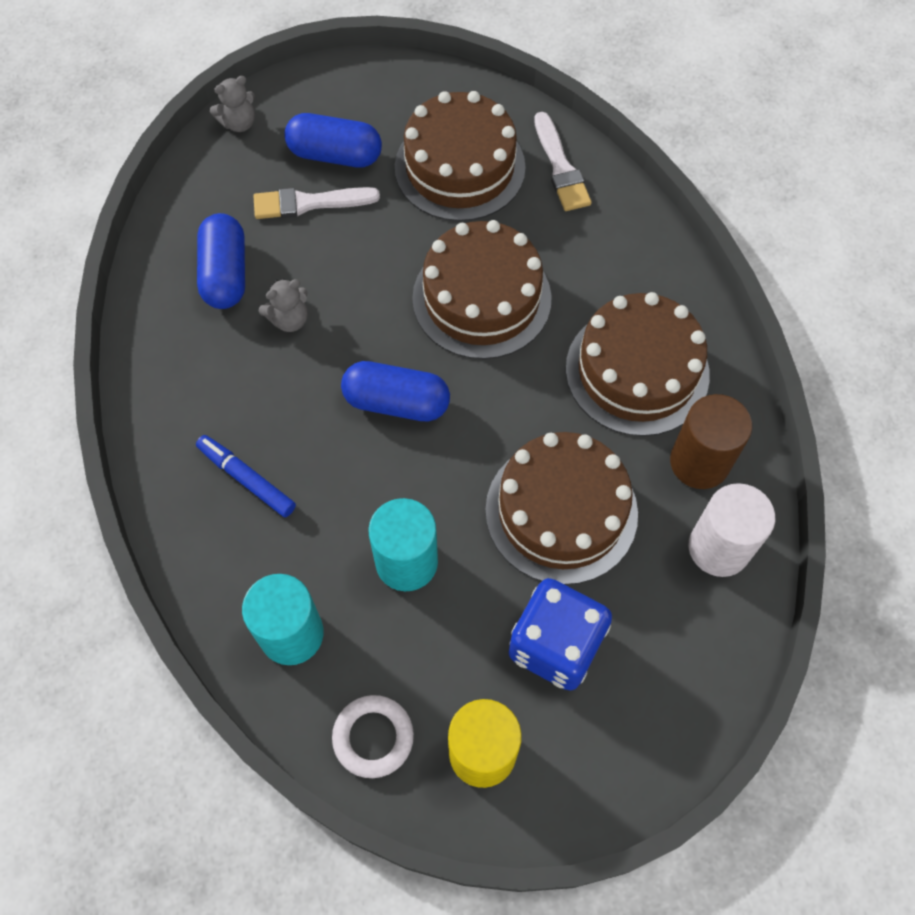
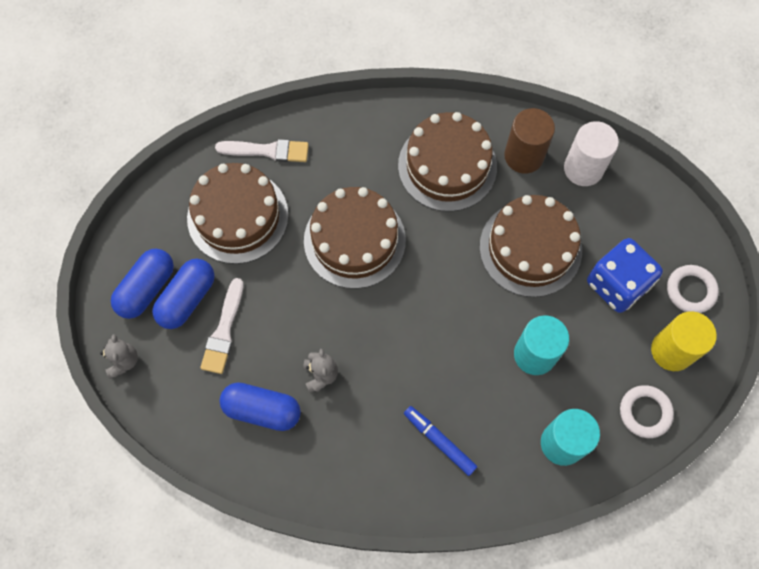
camera: 70 degrees left, 5 degrees up
(247, 479) = (439, 441): blue marker -> blue marker turned 75 degrees clockwise
(396, 402) = (415, 323): blue capsule -> blue capsule (146, 289)
(590, 757) = (691, 290): none -> white ring

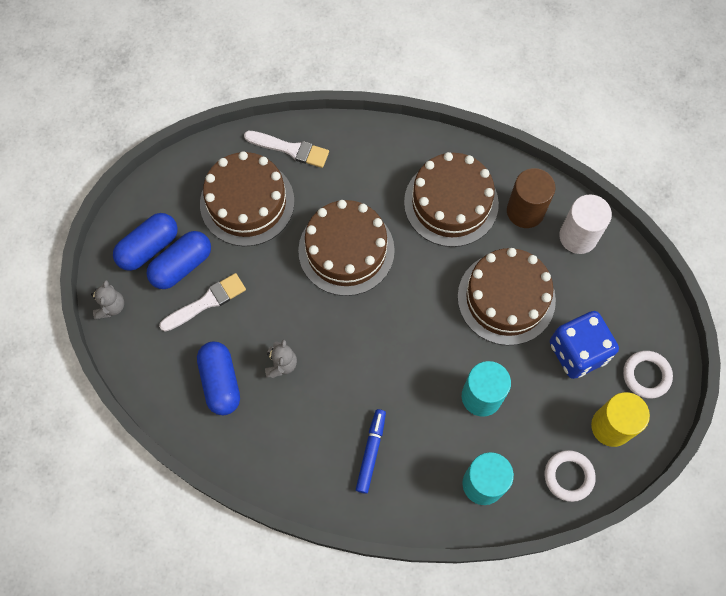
camera: 15 degrees right, 0 degrees up
(224, 330) = (206, 302): white brush -> white brush turned 150 degrees counterclockwise
(262, 410) = (220, 382): blue capsule -> blue capsule turned 45 degrees clockwise
(439, 441) = (371, 452): blue marker -> blue marker turned 45 degrees clockwise

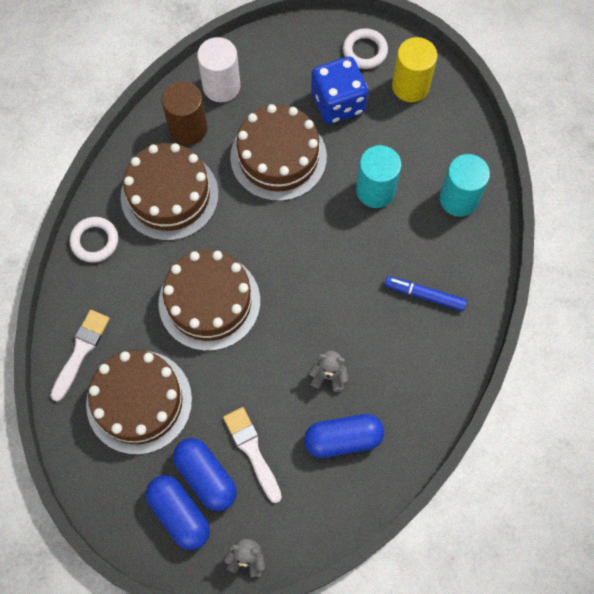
camera: 85 degrees left, 0 degrees up
(568, 476) = (454, 127): white ring -> white ring (95, 241)

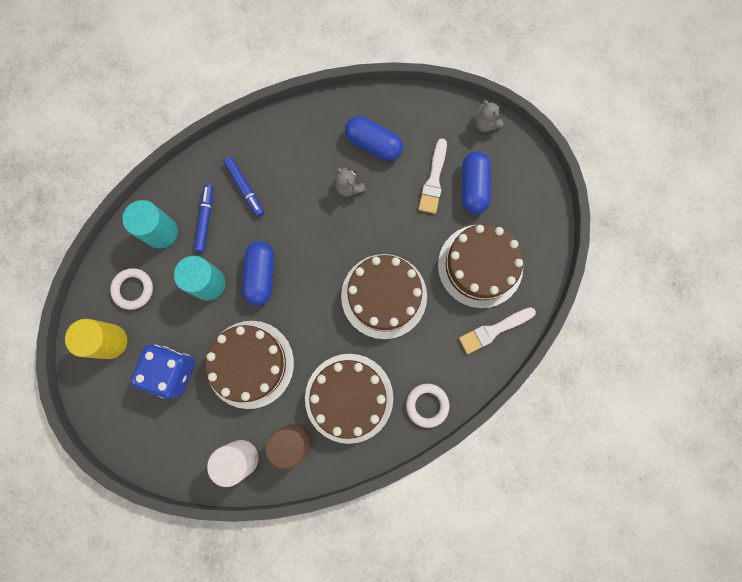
camera: 140 degrees left, 10 degrees up
(180, 514) = (506, 178): blue capsule -> blue capsule (260, 275)
(365, 51) = (113, 398): white ring -> white ring (133, 289)
(431, 239) = (205, 220): none -> blue marker

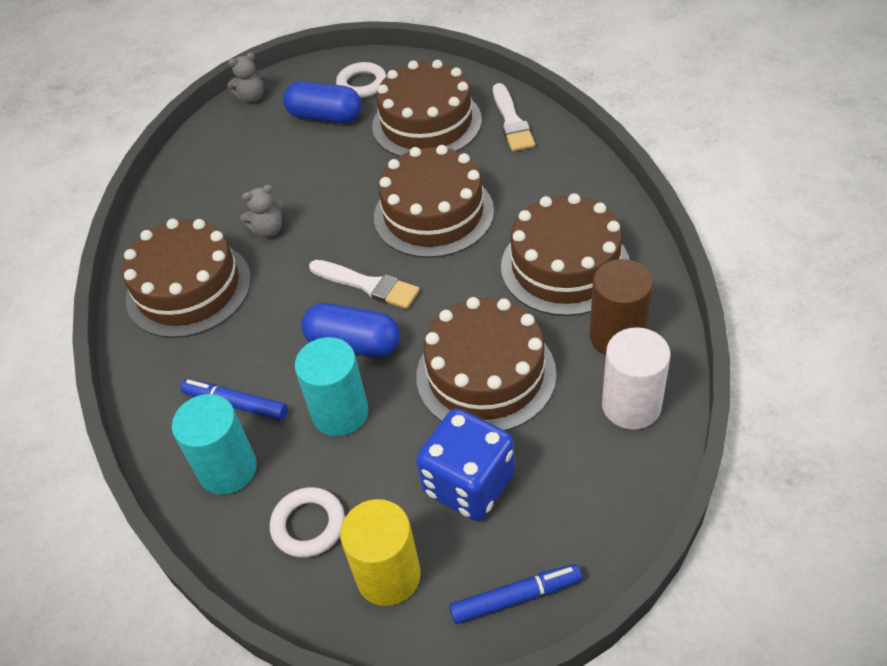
camera: 70 degrees left, 30 degrees down
(245, 188) = (211, 347): blue marker -> blue marker (516, 597)
(289, 155) = (188, 288): none -> brown cake
(373, 144) = (221, 198): blue capsule -> none
(427, 405) = (592, 190): white ring -> white ring (362, 84)
(433, 180) = (299, 149): white brush -> white brush (367, 285)

